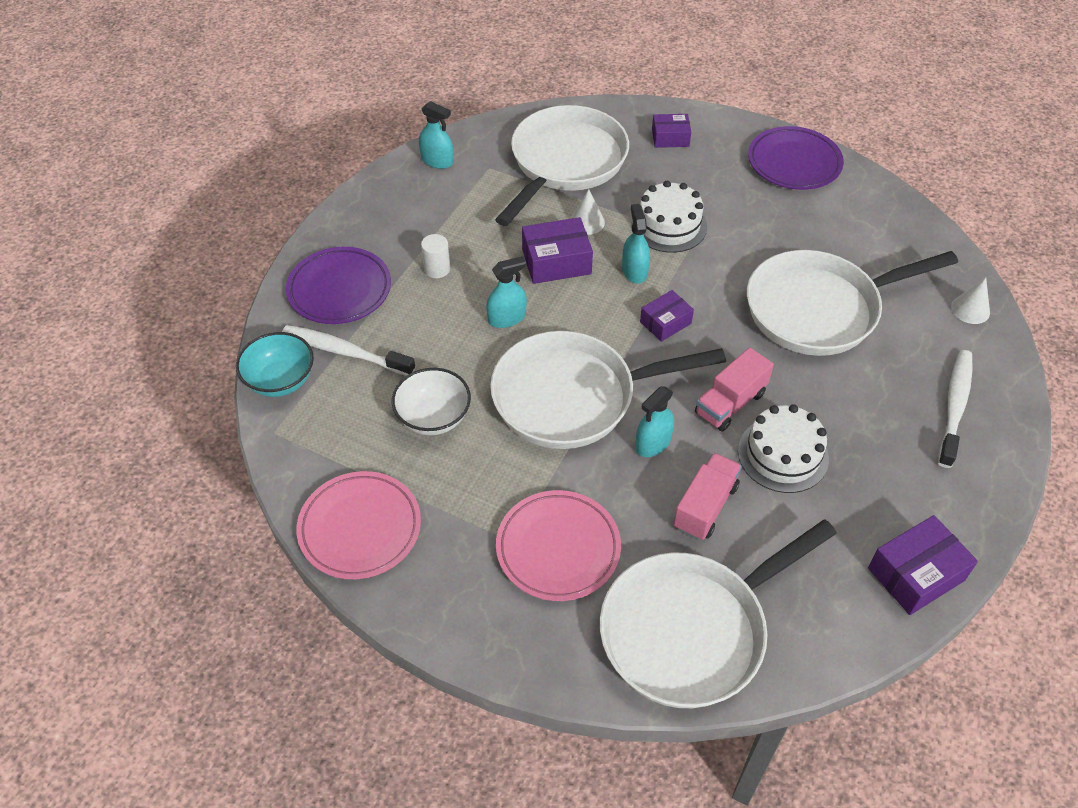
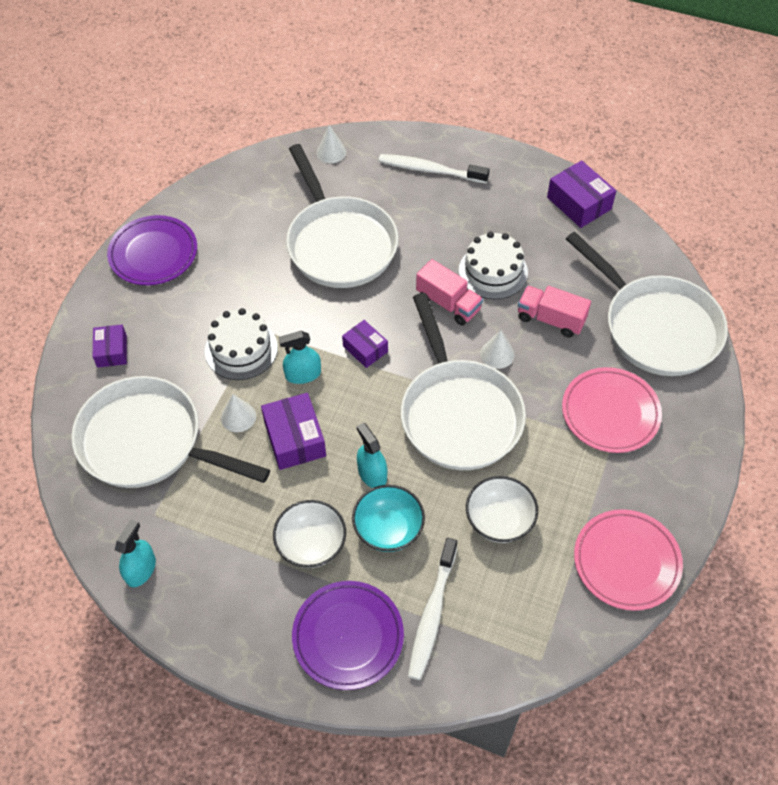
camera: 95 degrees left, 5 degrees up
(280, 381) = (477, 669): turquoise bowl -> turquoise bowl (388, 529)
(437, 269) = (311, 545): white cylinder -> white bowl
(653, 443) = (497, 354): turquoise spray bottle -> white cone

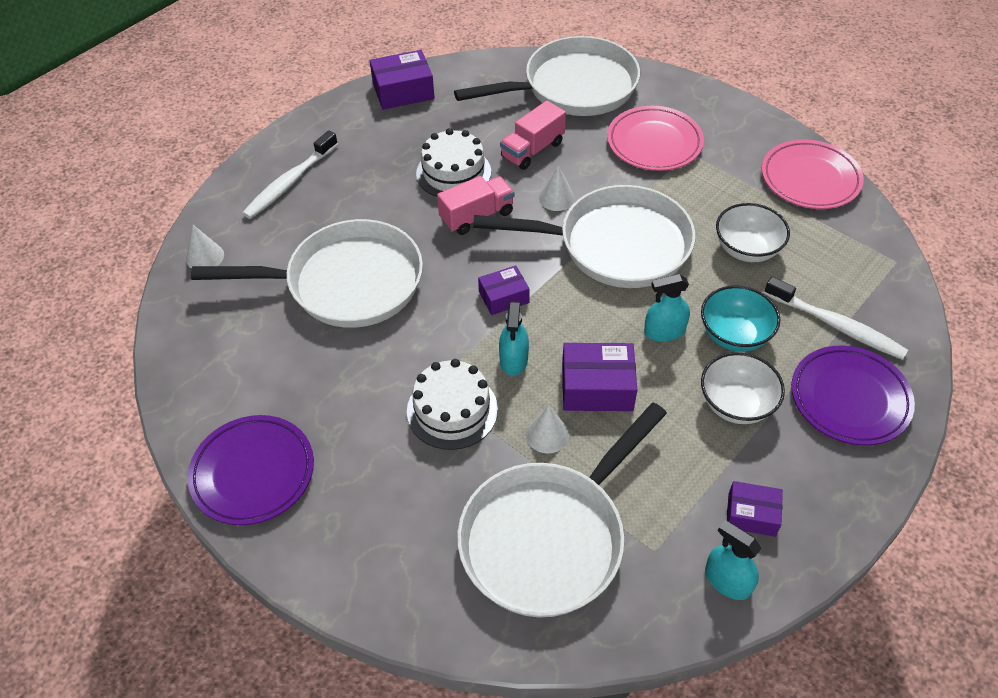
camera: 70 degrees left, 5 degrees down
(112, 351) = (389, 553): purple box -> purple box (751, 514)

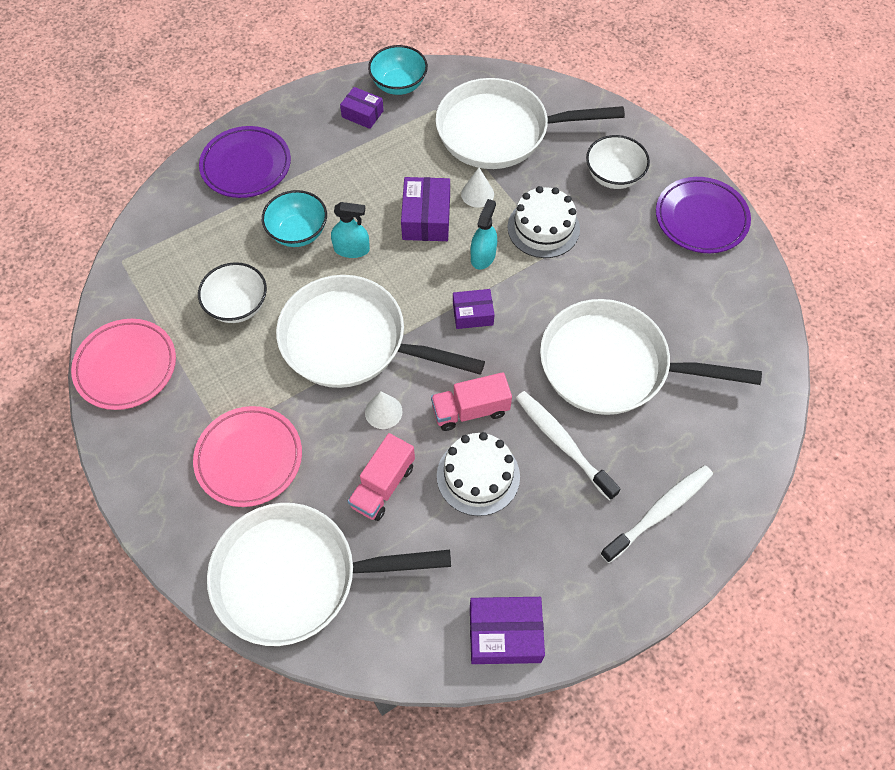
camera: 165 degrees left, 10 degrees up
(205, 257) = (749, 432): white cone -> none
(532, 150) = (383, 485): pink truck -> pink truck turned 150 degrees clockwise
(549, 537) = (500, 131): white pan -> white pan turned 150 degrees counterclockwise
(597, 387) = (426, 218): purple box -> purple box turned 75 degrees clockwise
(727, 581) = (399, 85): turquoise spray bottle -> turquoise bowl
(736, 404) = (329, 181): white bowl -> white bowl (613, 176)
(835, 325) = (214, 220): white toothbrush -> white toothbrush (563, 444)

